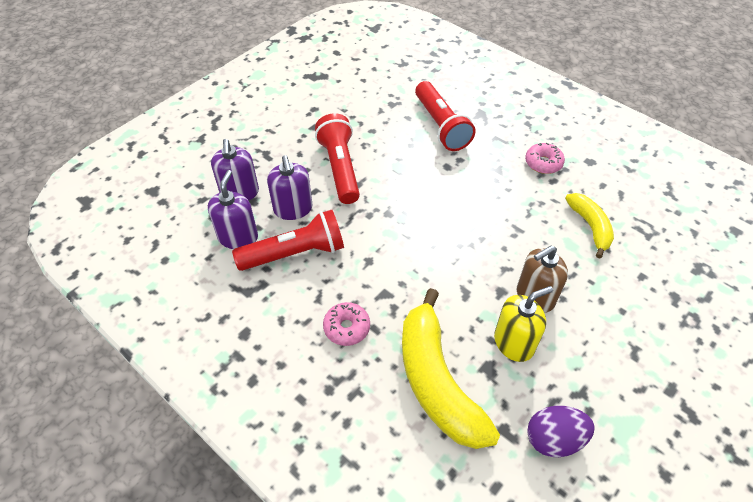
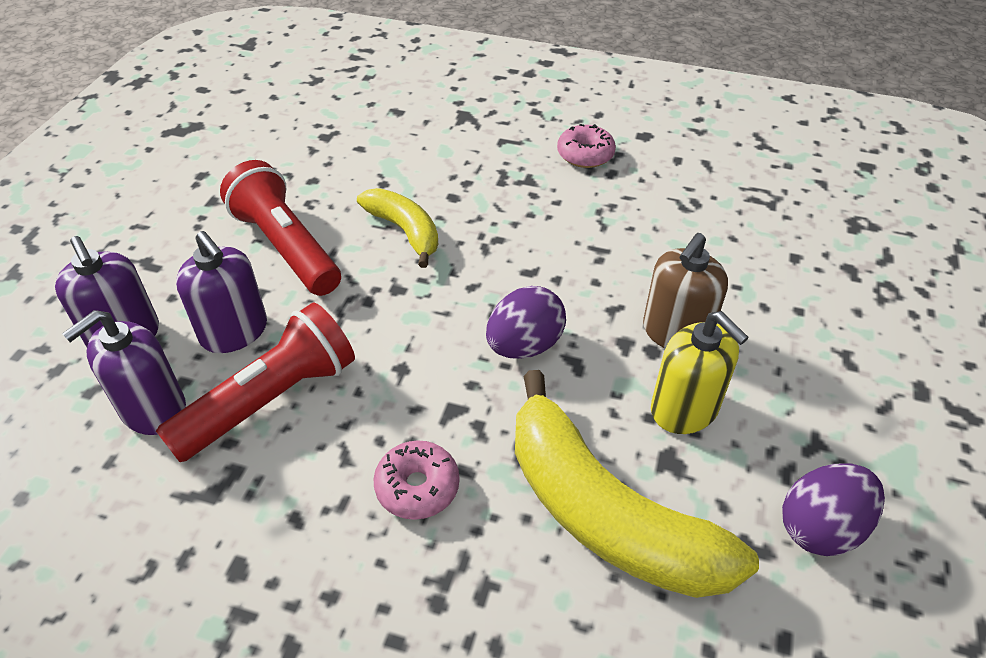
camera: 25 degrees left, 5 degrees down
(238, 237) = (153, 409): purple soap dispenser -> purple soap dispenser turned 120 degrees counterclockwise
(441, 126) = (415, 146): red flashlight -> none
(442, 272) = (524, 345): none -> purple egg
(514, 343) = (684, 409): yellow soap dispenser -> yellow soap dispenser turned 105 degrees clockwise
(590, 227) = (693, 216): yellow banana -> yellow banana (405, 231)

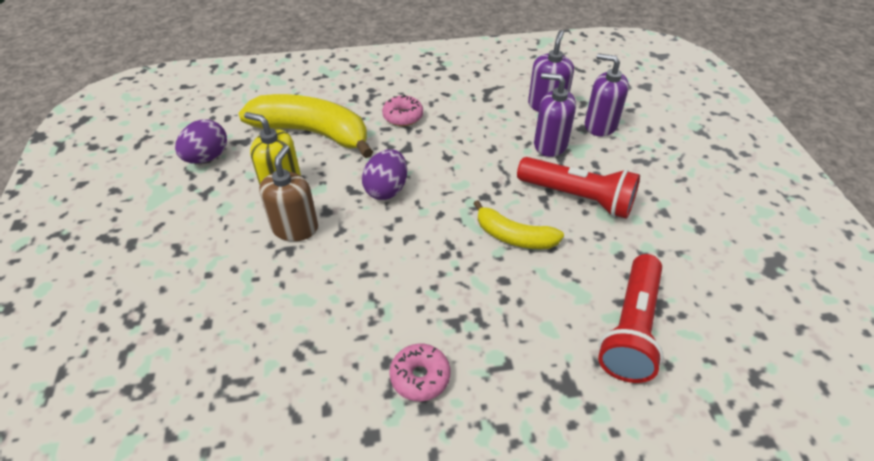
camera: 155 degrees right, 0 degrees up
(270, 400) = (498, 124): red flashlight -> red flashlight (631, 328)

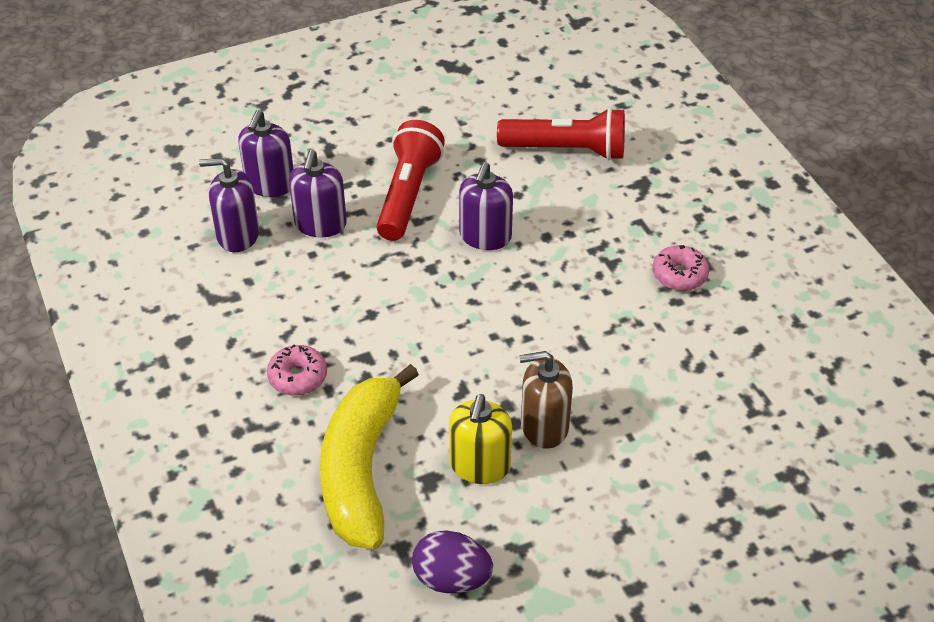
camera: 105 degrees left, 0 degrees up
(386, 189) = (450, 358): purple egg -> none
(514, 236) = (485, 236): yellow banana -> purple soap dispenser

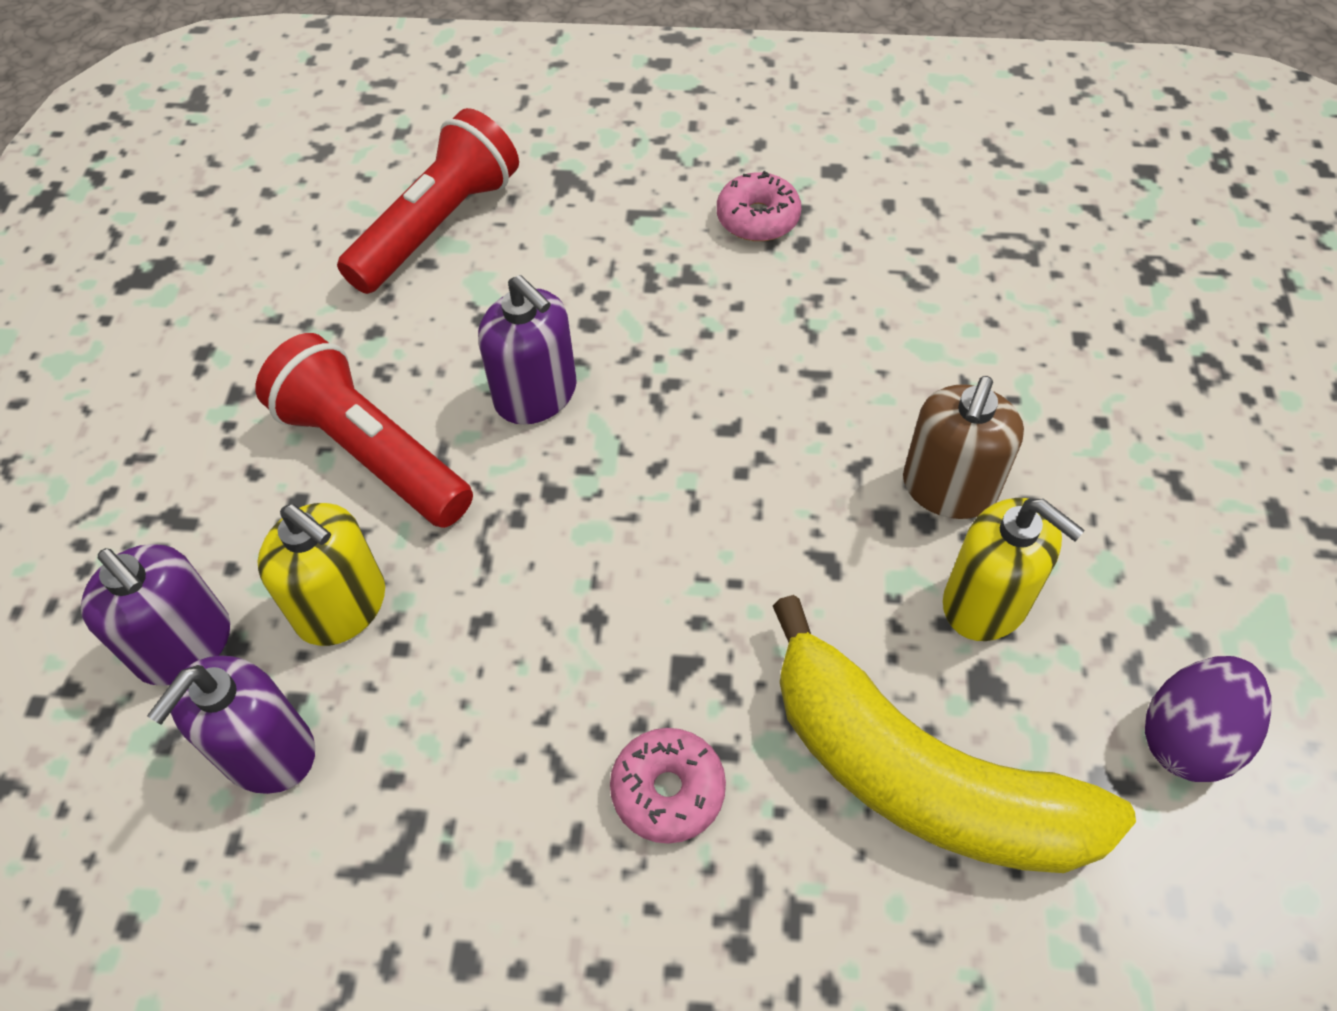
camera: 60 degrees left, 10 degrees up
(320, 224) = (342, 606): purple soap dispenser -> yellow soap dispenser

